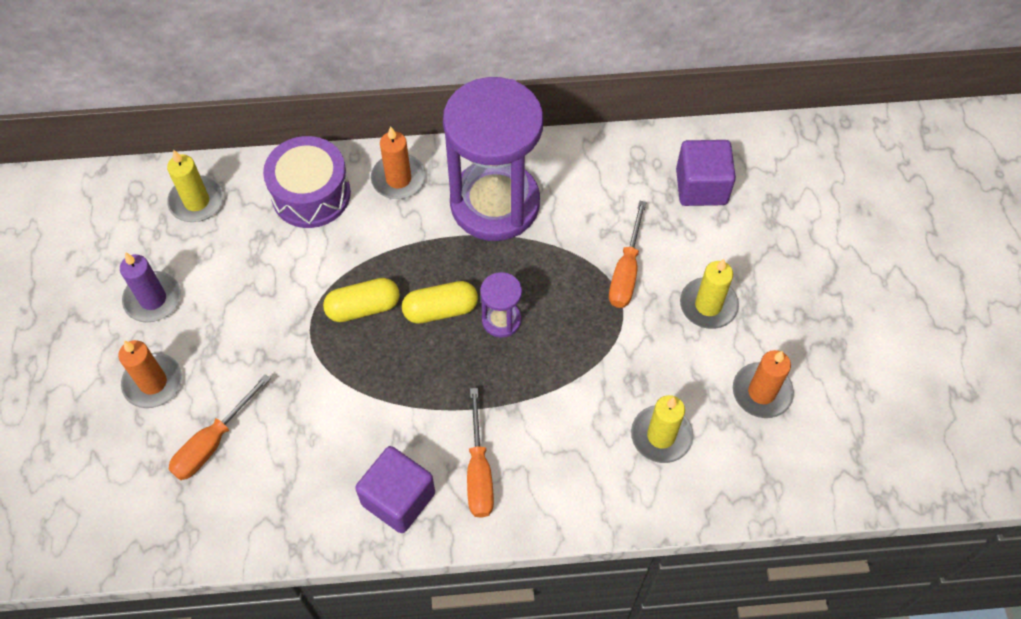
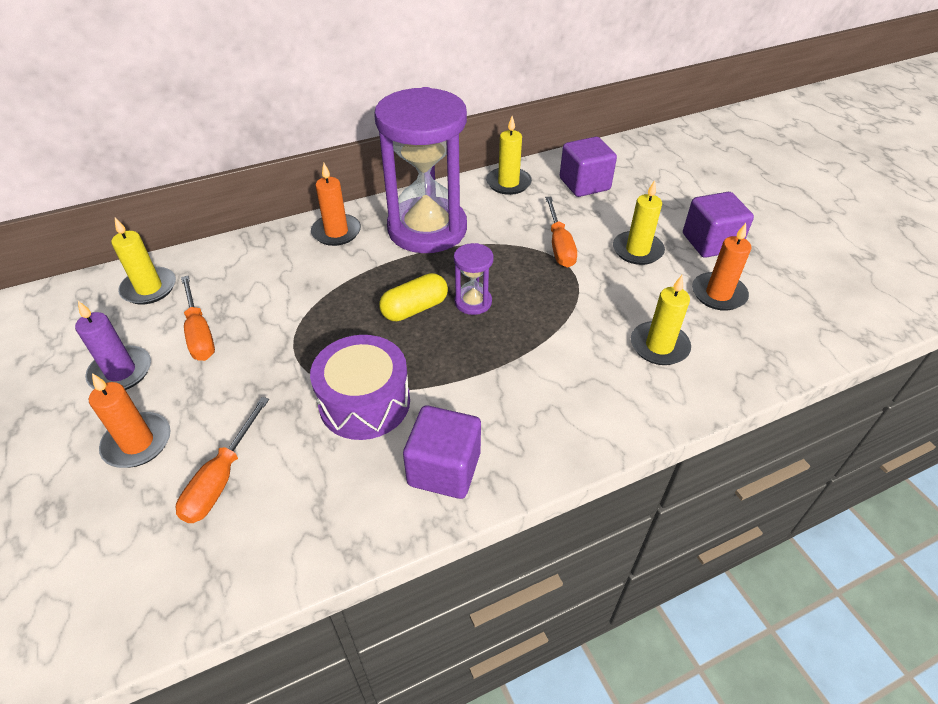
camera: 20 degrees left, 15 degrees down
(311, 194) = (260, 259): purple drum -> purple drum (364, 402)
(363, 307) = (341, 325): yellow capsule -> none
(479, 471) = (513, 421): orange screwdriver -> orange screwdriver (199, 333)
(614, 159) = (508, 183): none -> yellow candle
(797, 320) = (710, 242): none -> purple cube

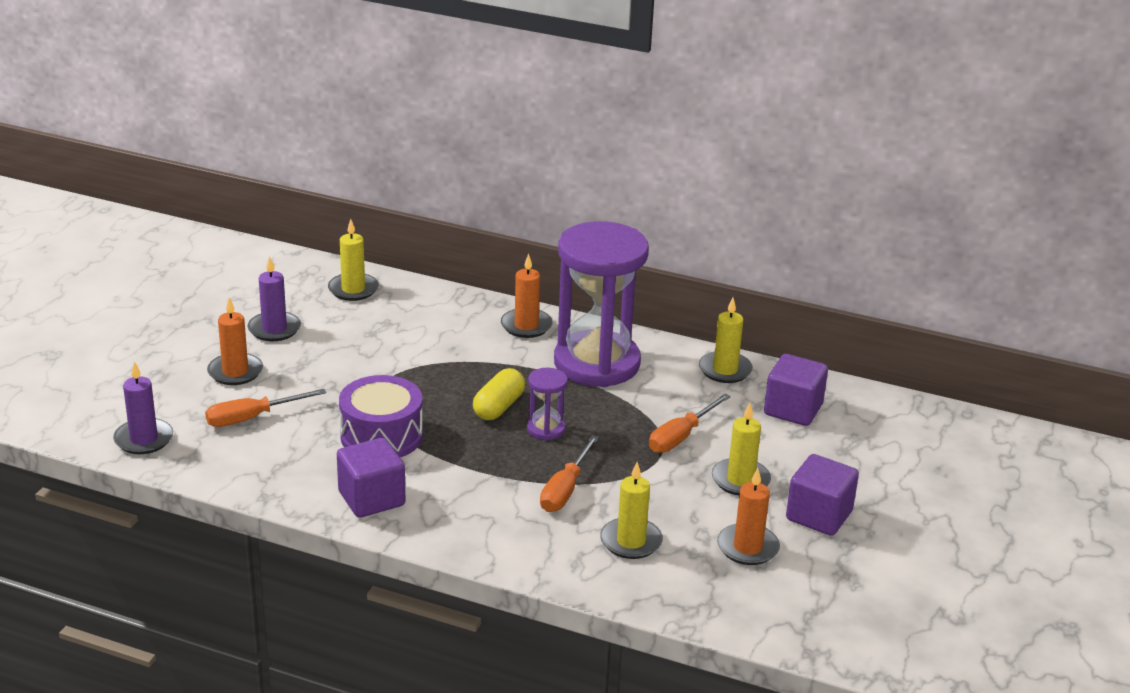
camera: 45 degrees right, 15 degrees down
(131, 600) = (144, 439): none -> purple candle
(199, 333) = (345, 335): orange screwdriver -> orange screwdriver (565, 489)
(415, 309) = (499, 407): yellow capsule -> yellow capsule turned 75 degrees counterclockwise

